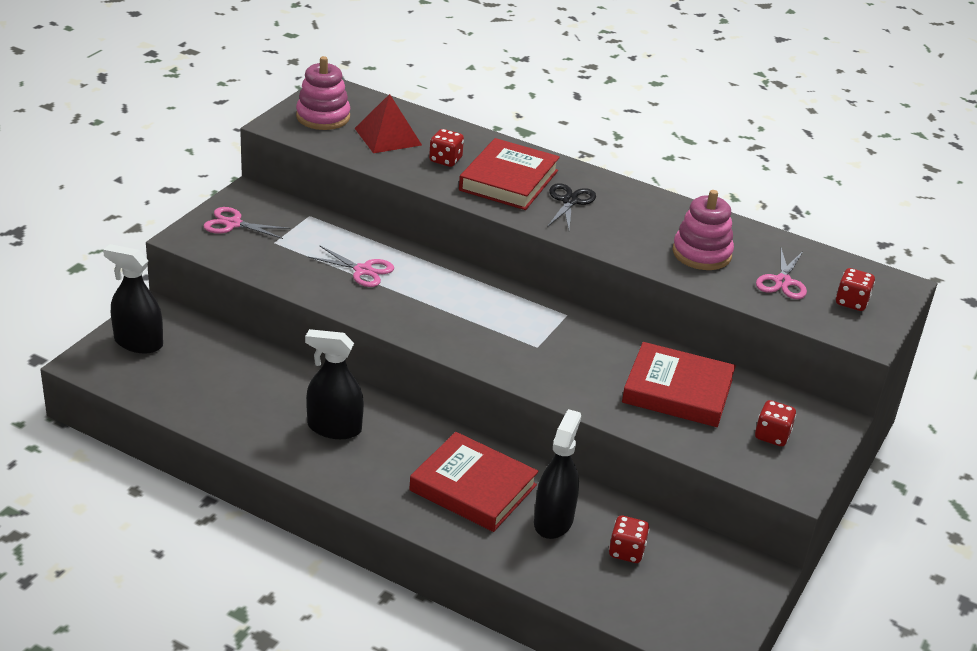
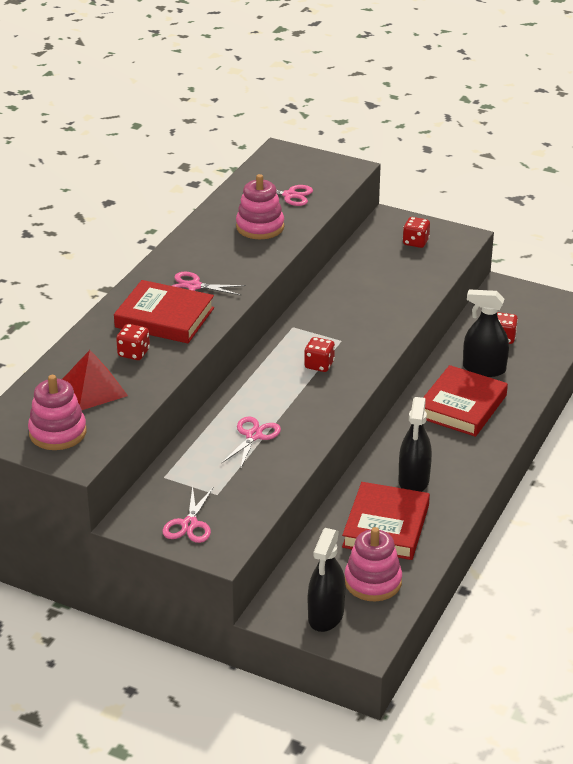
camera: 90 degrees left, 0 degrees up
(176, 378) = (373, 582): none -> pink stacking toy
(569, 201) = (194, 286): black scissors -> pink scissors
(677, 391) = (377, 278): red book -> red book (386, 526)
(851, 302) = (308, 170): red dice -> red dice (319, 365)

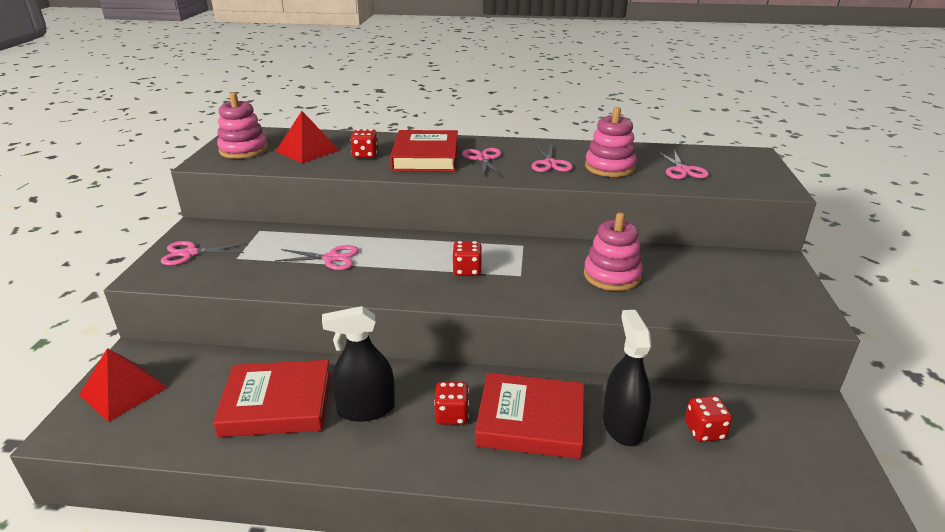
camera: 70 degrees right, 5 degrees down
(231, 254) = (550, 163): none -> pink scissors
(326, 615) = (123, 391): black spray bottle -> red pyramid
(373, 582) = (178, 413): pink stacking toy -> pink stacking toy (612, 275)
(415, 242) = (755, 286): red dice -> red dice (452, 415)

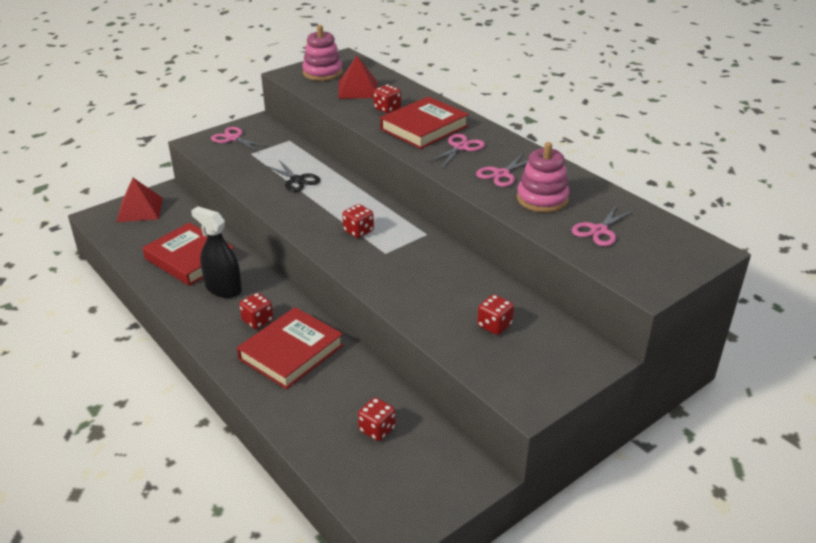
camera: 45 degrees right, 5 degrees up
(331, 258) = (297, 180): pink scissors -> black scissors
(530, 421) = (291, 352): red book -> red book turned 75 degrees clockwise
(612, 275) = (444, 288): pink stacking toy -> none
(622, 426) = (335, 391): black spray bottle -> none
(692, 280) = (494, 325): none -> red dice

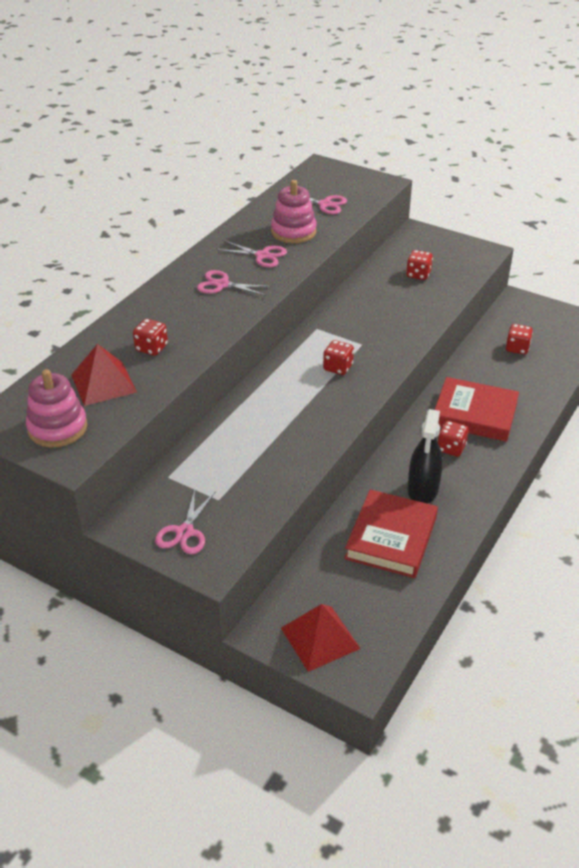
camera: 110 degrees left, 5 degrees up
(297, 180) = (264, 438): black scissors -> none
(424, 128) = (188, 314): red book -> none

